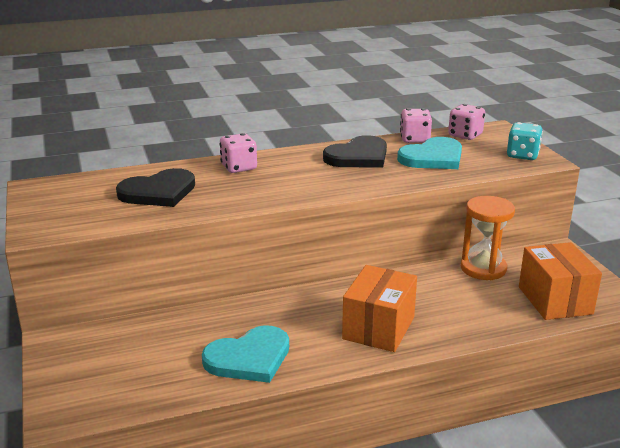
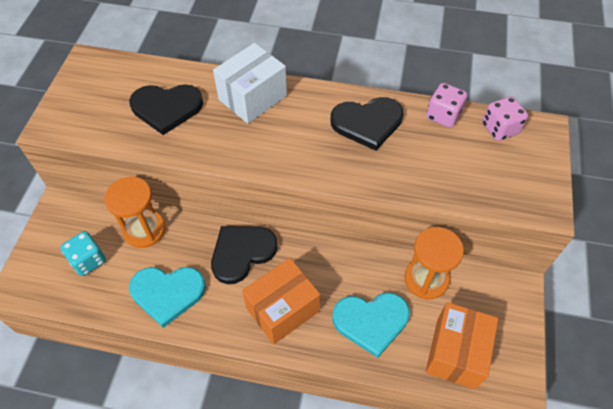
camera: 30 degrees right, 30 degrees up
(177, 325) = (144, 230): none -> orange hourglass
(239, 167) = (253, 98): pink dice -> white box
(299, 307) = (242, 253): none -> black heart
(433, 157) = (435, 154): turquoise heart -> turquoise heart (371, 321)
(522, 155) = (529, 189): turquoise dice -> turquoise dice (88, 260)

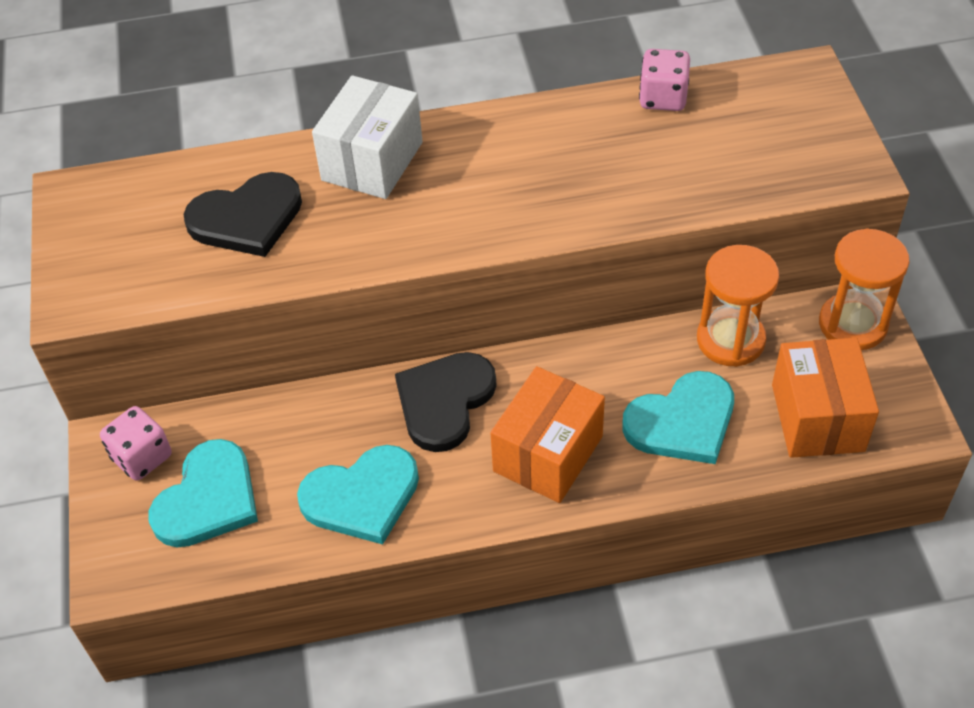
camera: 20 degrees left, 5 degrees down
(88, 260) = (208, 499): turquoise dice -> turquoise heart
(144, 230) = (273, 425): orange hourglass -> orange hourglass (852, 324)
(367, 123) = (562, 142): black heart -> none
(499, 129) = (749, 90): pink dice -> pink dice (142, 457)

